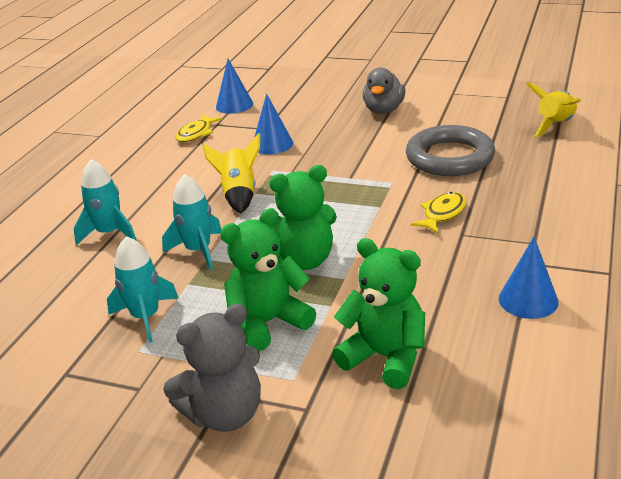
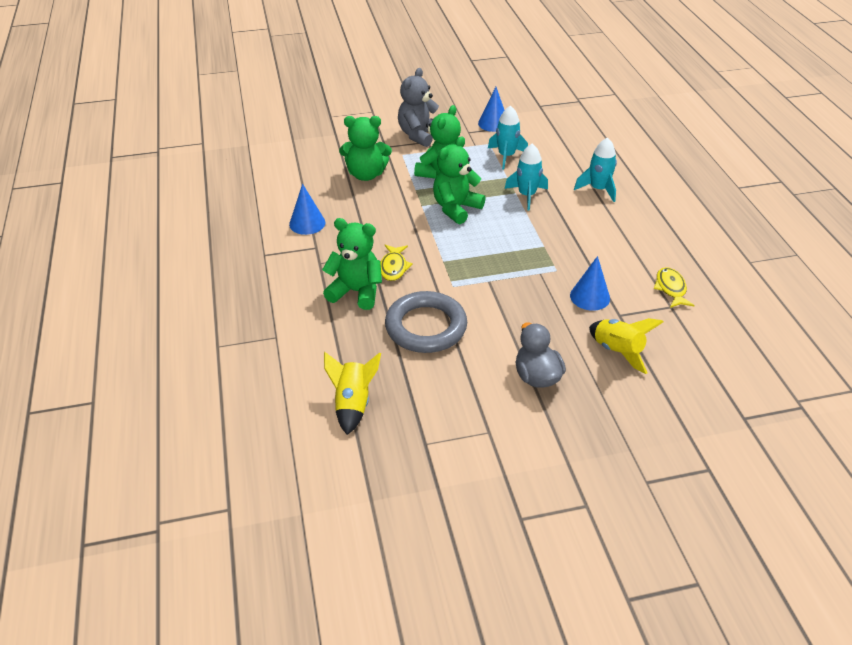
camera: 145 degrees right, 10 degrees up
(234, 105) = (691, 338): blue cone -> blue cone (493, 123)
(239, 194) = (553, 241): yellow rocket -> yellow rocket (618, 351)
(503, 201) = (356, 292): none -> green teddy bear

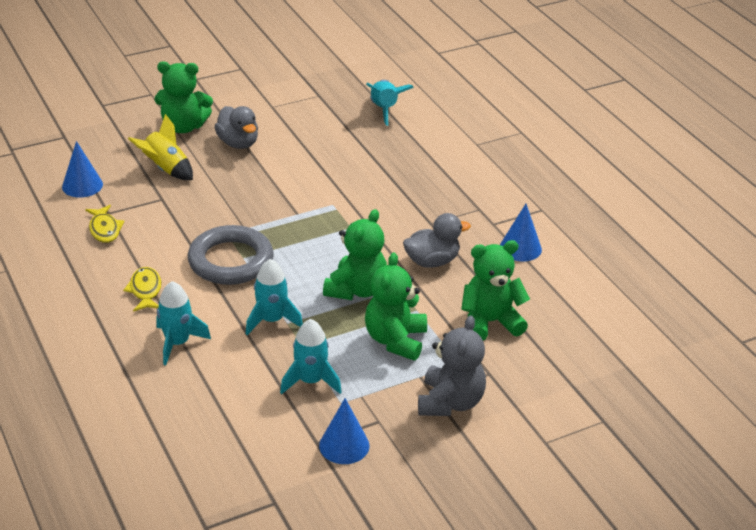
camera: 165 degrees right, 5 degrees down
(353, 404) = (384, 110): yellow rocket -> turquoise rocket
(356, 292) = (426, 187): green teddy bear -> green teddy bear (184, 127)
(386, 222) = (432, 261): none -> grey duck
(393, 267) = (400, 214): yellow fish -> yellow fish (145, 290)
(426, 327) = (346, 167): grey ring -> grey ring (231, 261)
(590, 297) = (191, 211): blue cone -> blue cone (82, 185)

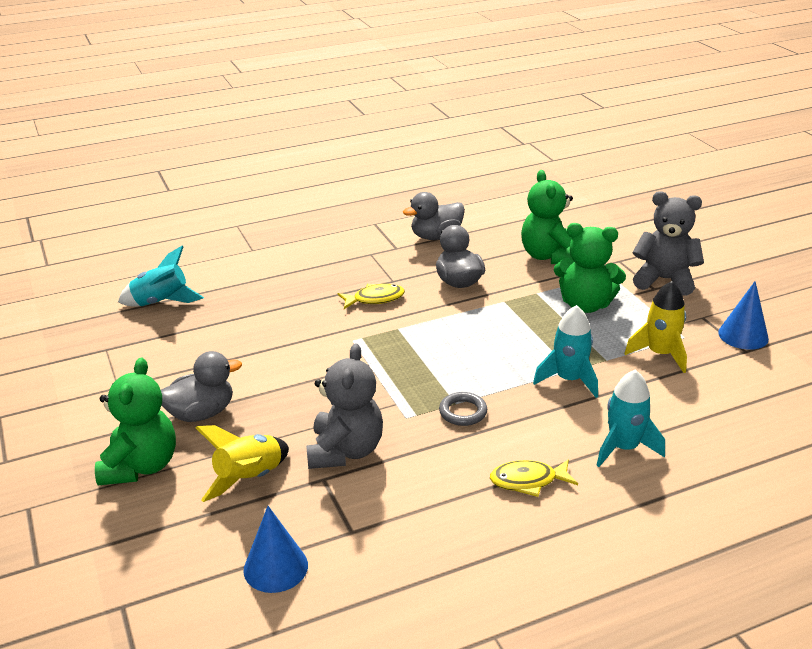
camera: 85 degrees left, 5 degrees down
(104, 229) = (393, 531): yellow fish -> yellow fish (375, 299)
(189, 206) = (345, 451): none -> grey teddy bear
(231, 261) = (463, 412): grey ring -> grey ring, size x0.46
(311, 381) = (660, 354): turquoise rocket -> yellow rocket
(356, 290) = (509, 326): green teddy bear -> none
(520, 248) = (436, 236): blue cone -> grey duck

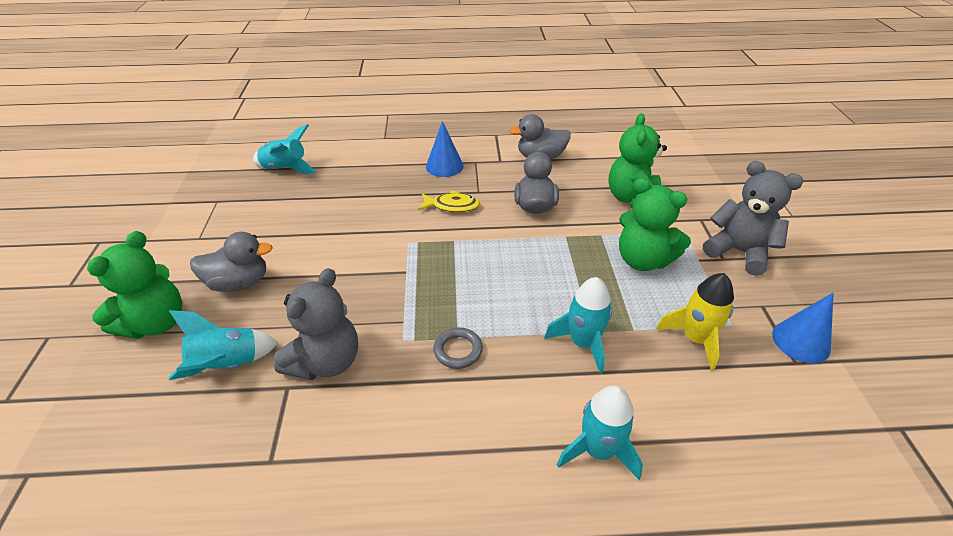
camera: 20 degrees right, 10 degrees up
(249, 478) = (227, 365): yellow rocket -> turquoise rocket
(275, 567) = (176, 480): blue cone -> blue cone (444, 166)
(528, 481) = (474, 459): yellow fish -> none

